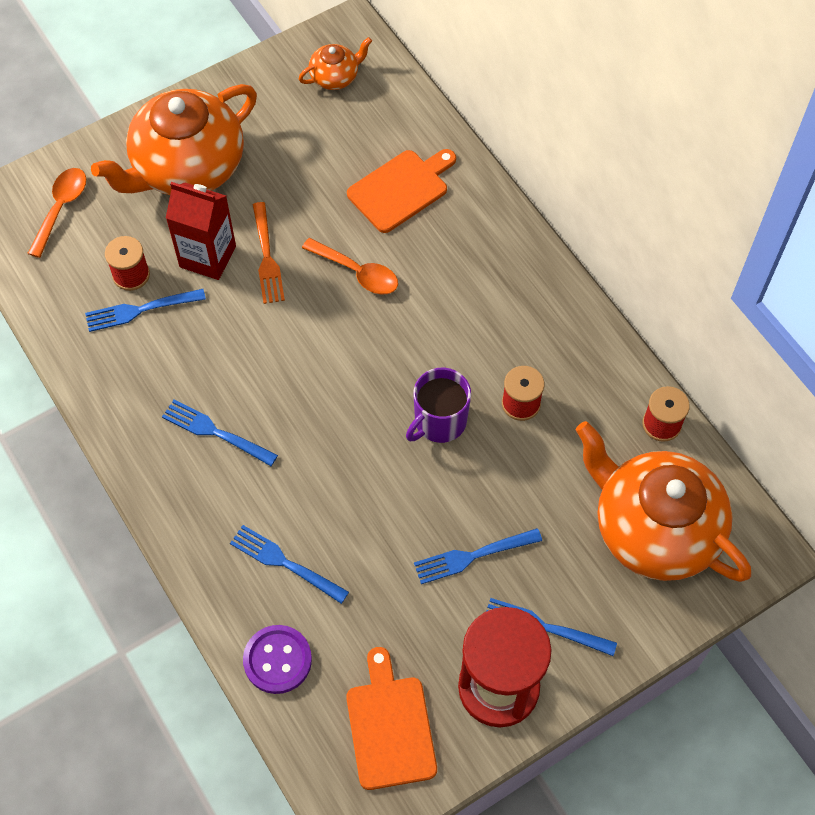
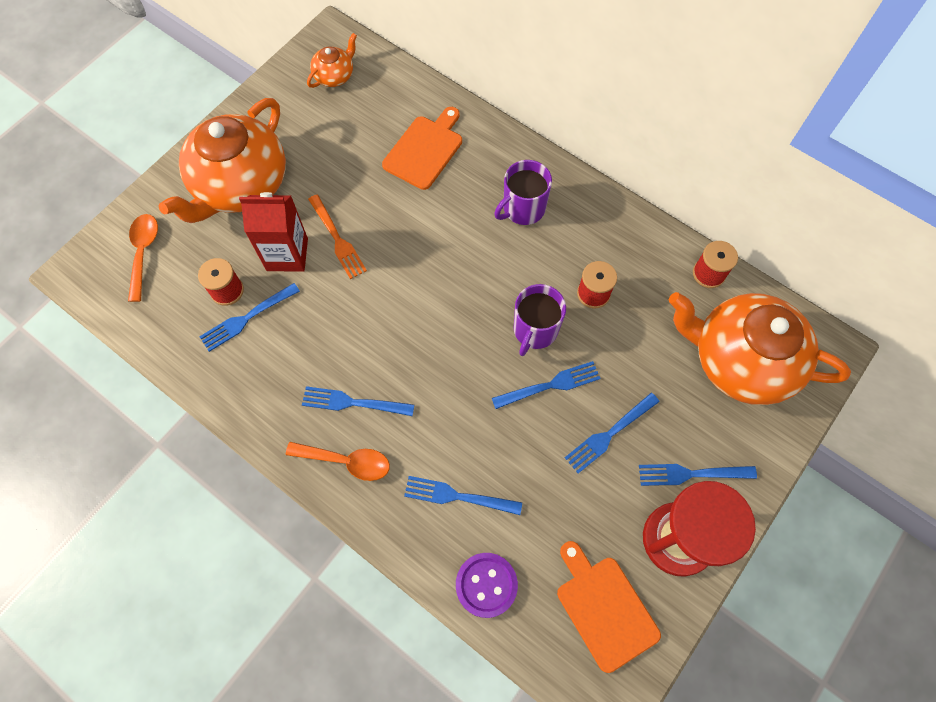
camera: 20 degrees left, 5 degrees up
(357, 272) = (417, 228): orange spoon -> orange spoon (346, 461)
(430, 484) = (549, 386): none -> blue fork
(482, 287) = (523, 208): none -> purple mug

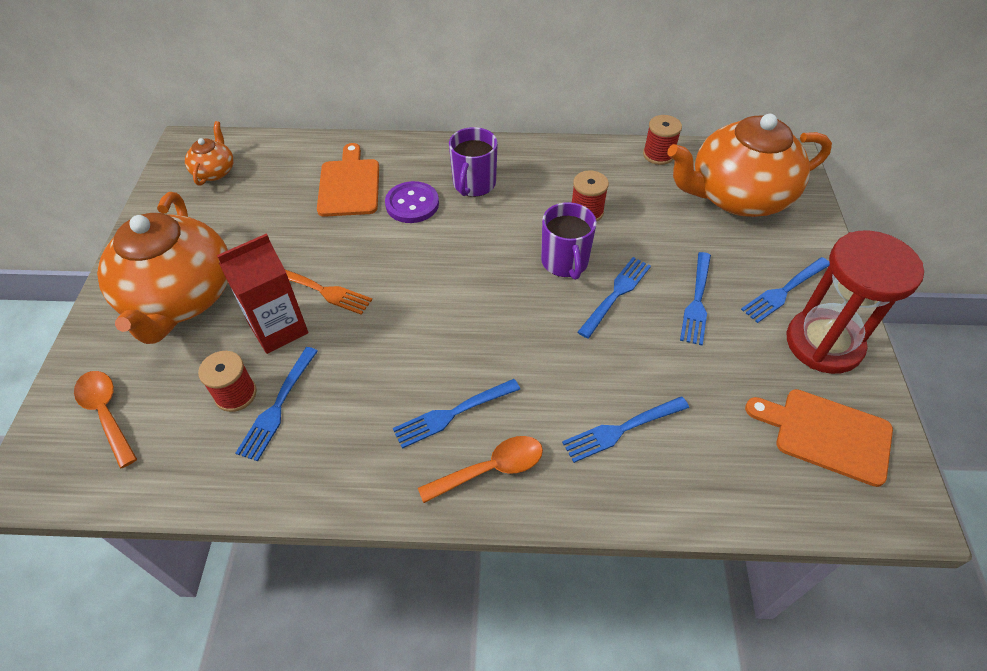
camera: 35 degrees left, 15 degrees down
(486, 585) = (717, 487): purple button -> purple button (412, 204)

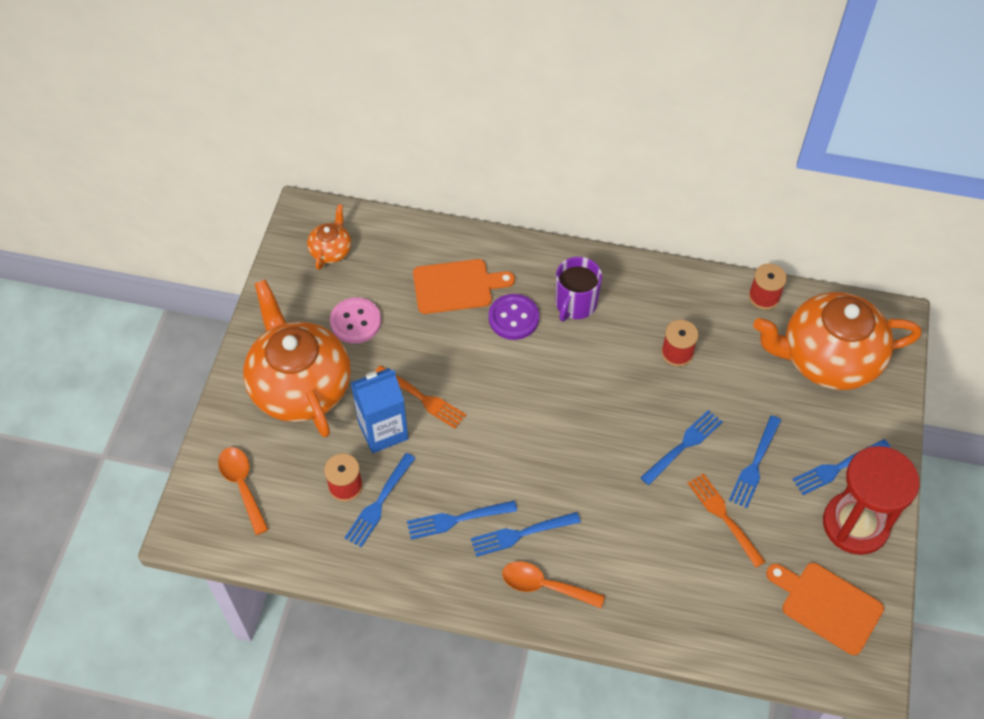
camera: 10 degrees right, 5 degrees up
(180, 298) = (300, 386): orange teapot -> orange teapot turned 150 degrees clockwise
(243, 229) = (355, 322): none -> pink button
(278, 328) = (383, 431): red carton -> blue carton
(349, 185) = (456, 286): orange cutting board -> orange cutting board turned 75 degrees clockwise
(491, 469) = (544, 586): orange spoon -> orange spoon turned 150 degrees counterclockwise
(565, 262) = (645, 405): purple mug -> none
(622, 429) = (658, 571): blue fork -> blue fork (458, 519)
(681, 358) = (724, 517): none -> orange fork

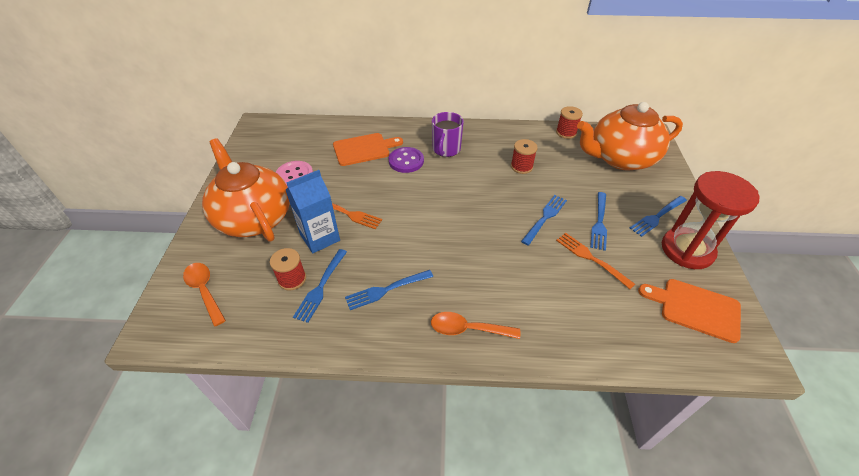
camera: 10 degrees left, 10 degrees down
(331, 250) = (275, 140): orange teapot -> none
(522, 533) = (440, 292): blue fork -> none

